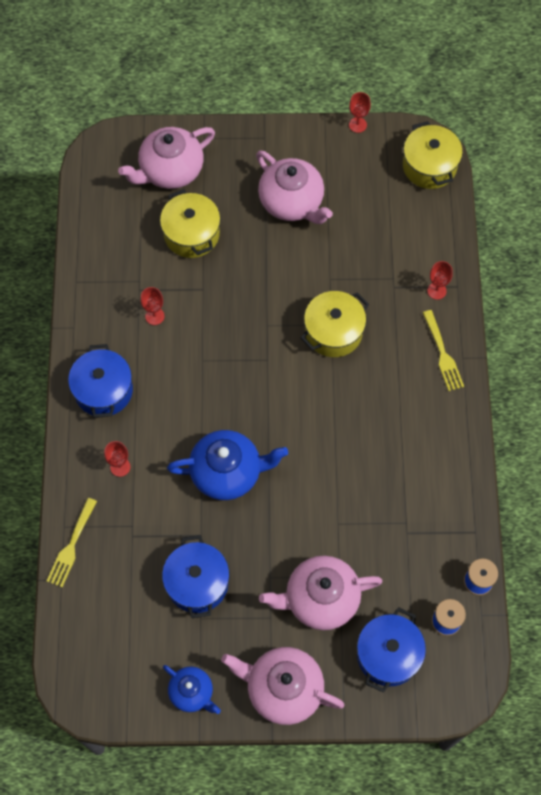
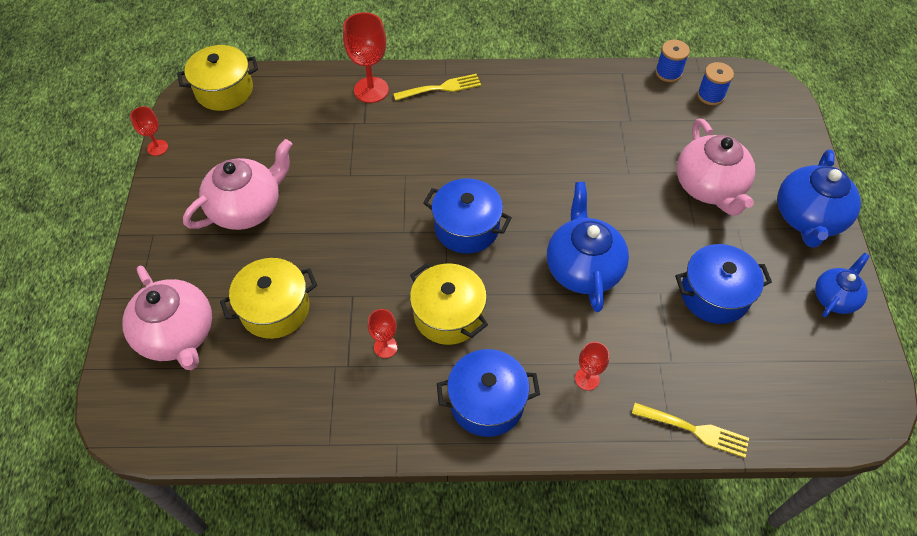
camera: 90 degrees left, 10 degrees down
(283, 689) = (808, 218): pink teapot -> blue teapot
(333, 332) = (414, 172): yellow pot -> yellow pot (448, 315)
(388, 655) = (752, 137): blue pot -> blue pot (466, 227)
(436, 291) = (371, 90): red goblet -> red goblet, size x1.79

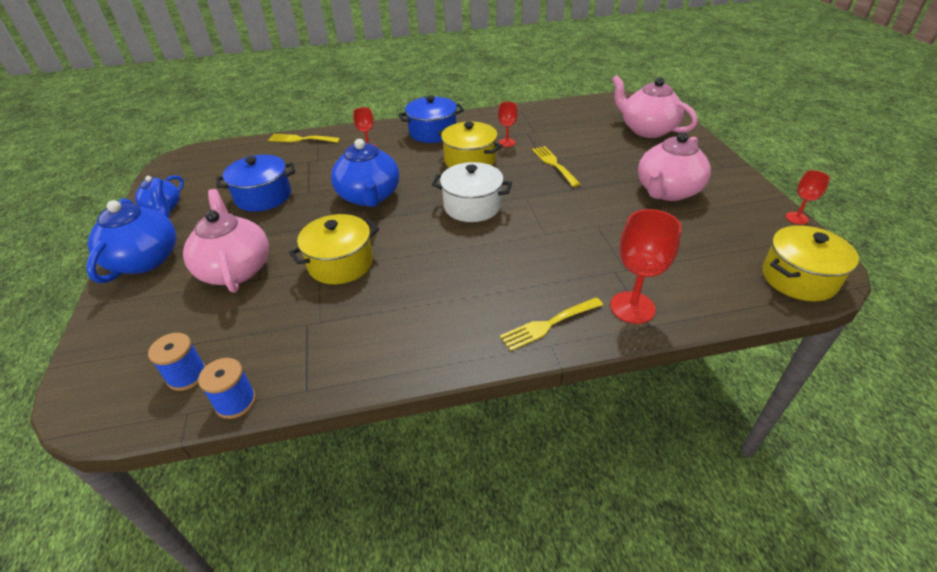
camera: 170 degrees right, 15 degrees down
(275, 309) = (594, 147): yellow pot -> yellow pot (341, 263)
(345, 282) = (554, 164): none -> yellow fork
(466, 227) = (472, 206): blue pot -> white pot

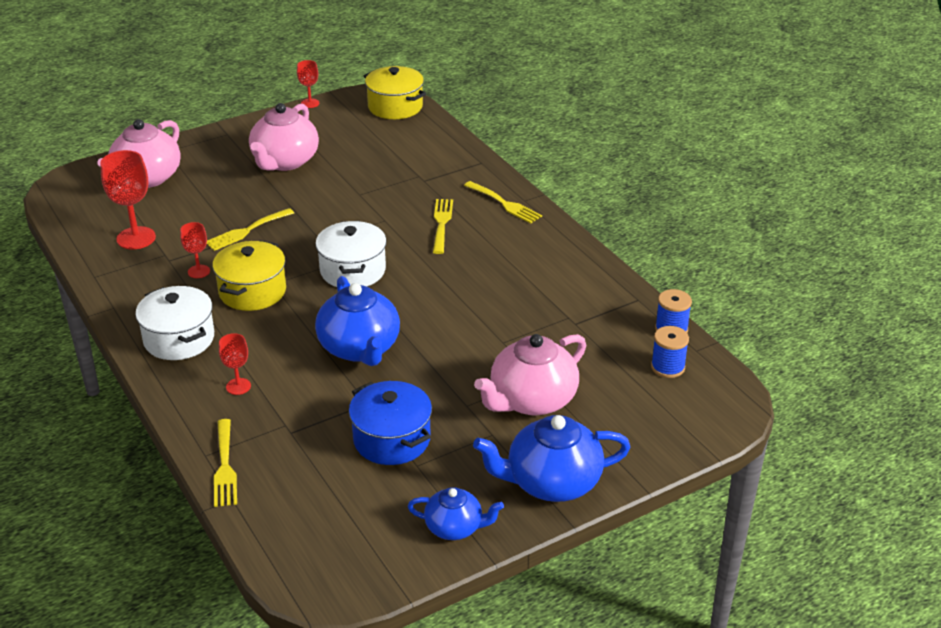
camera: 110 degrees left, 5 degrees down
(341, 263) = (487, 330): yellow pot -> none
(369, 196) = (360, 348): blue teapot -> blue teapot turned 105 degrees clockwise
(432, 132) = (179, 339): blue pot -> white pot
(525, 268) = (441, 223): none -> yellow fork
(632, 307) = (465, 170): red goblet -> red goblet (136, 238)
(667, 191) = (285, 161): pink teapot -> pink teapot turned 90 degrees clockwise

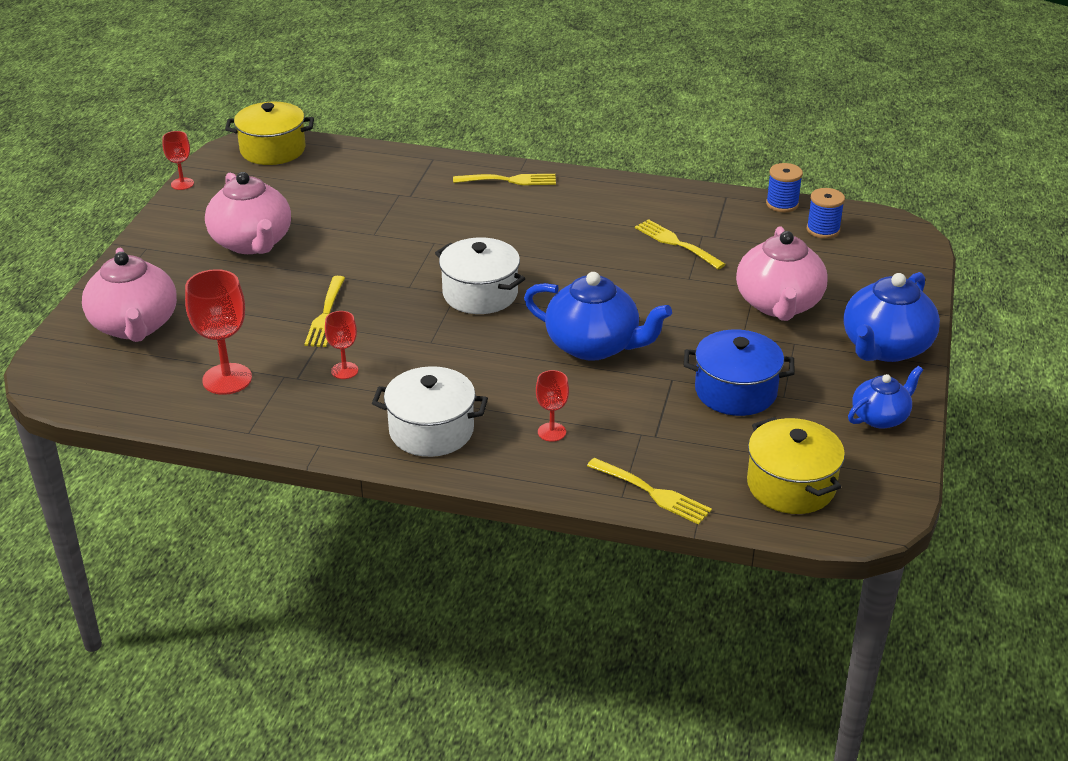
camera: 45 degrees left, 0 degrees up
(252, 291) = (425, 357): yellow pot -> yellow pot (791, 485)
(441, 223) = (486, 220): yellow fork -> yellow fork (676, 243)

